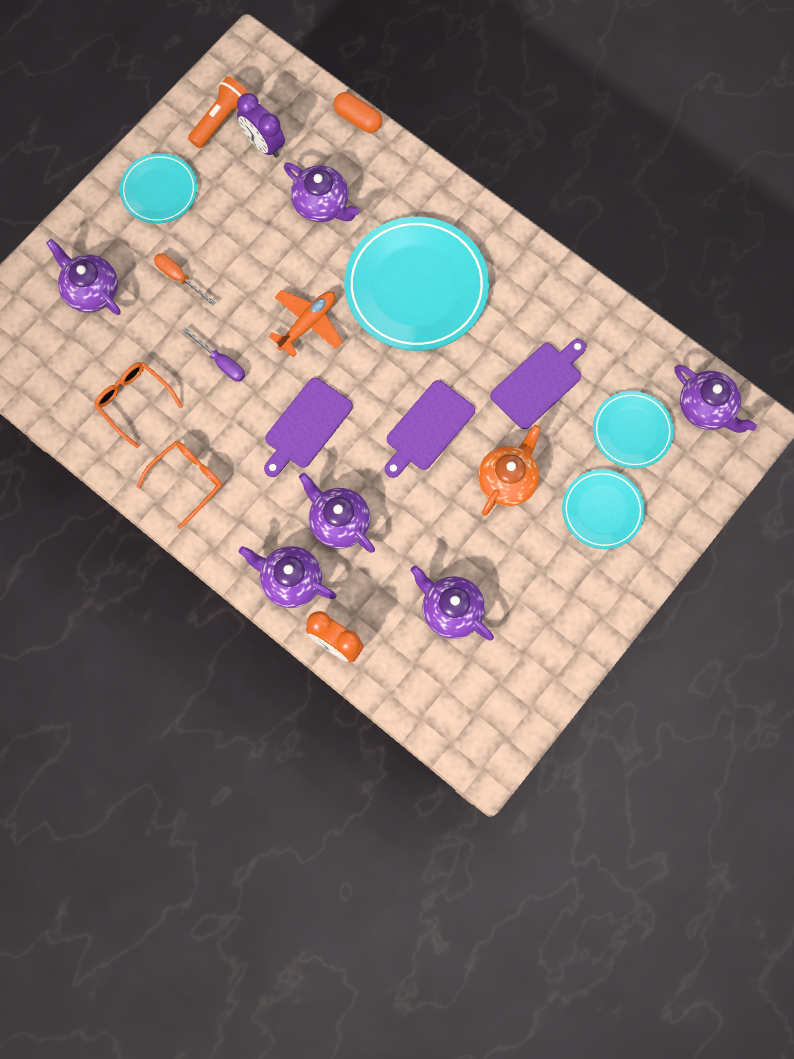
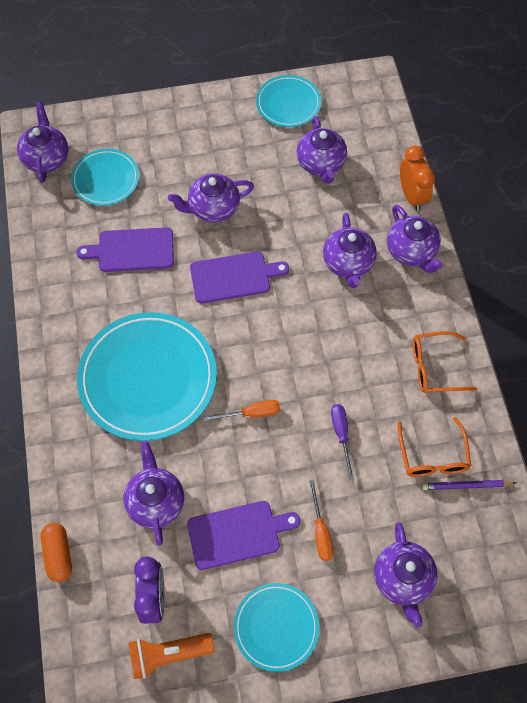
camera: 140 degrees left, 10 degrees down
(90, 398) = (466, 486): none -> purple pencil
(306, 426) = (316, 341): purple cutting board -> purple cutting board (237, 534)
(308, 324) = (251, 413): orange plane -> orange screwdriver
(508, 480) = (213, 208): orange teapot -> purple teapot
(602, 510) = (172, 151): turquoise plate -> turquoise plate (288, 103)

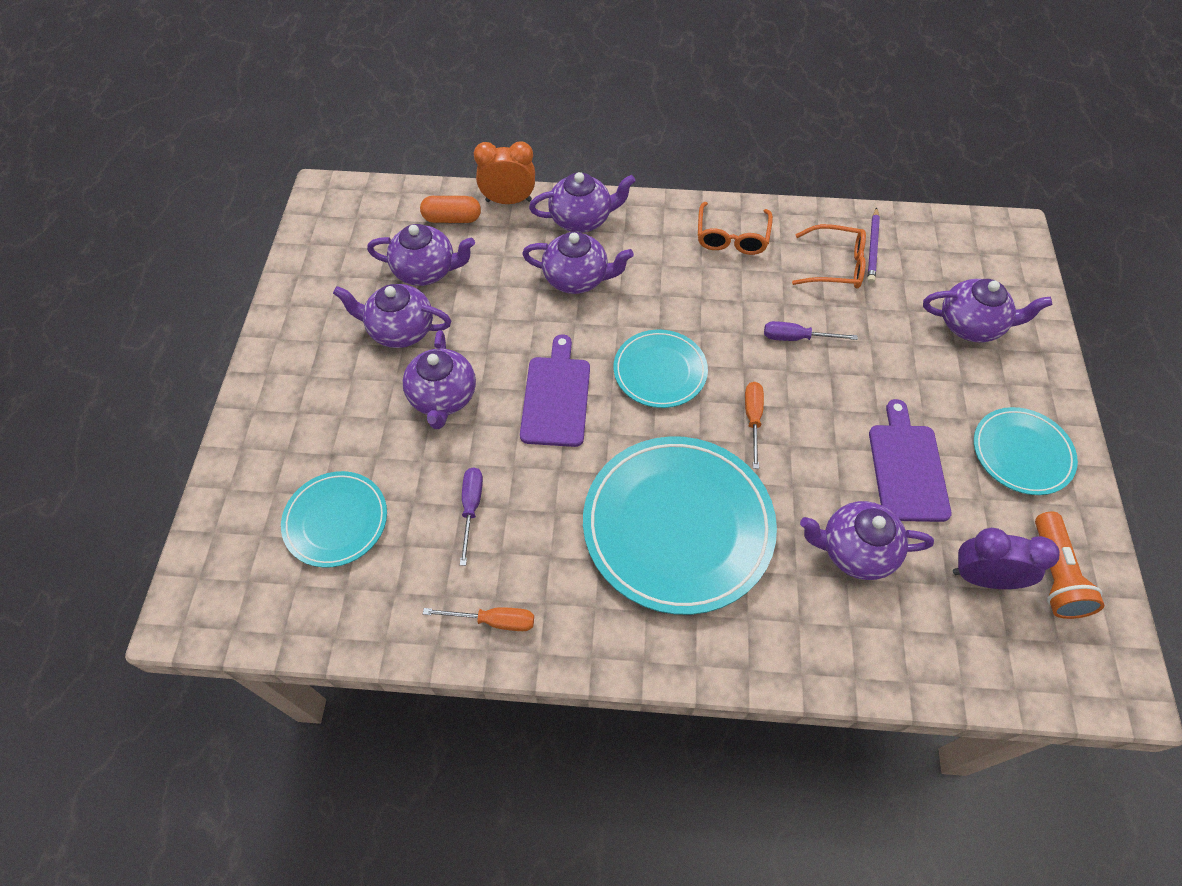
camera: 75 degrees left, 5 degrees down
(46, 158) = (257, 599): purple teapot -> purple teapot (400, 330)
(58, 554) = (917, 688): orange capsule -> orange capsule (452, 219)
(132, 250) = (471, 508): purple cutting board -> purple screwdriver
(288, 103) = (318, 282): turquoise plate -> turquoise plate (660, 371)
(320, 531) = (911, 385): orange screwdriver -> orange screwdriver (493, 621)

